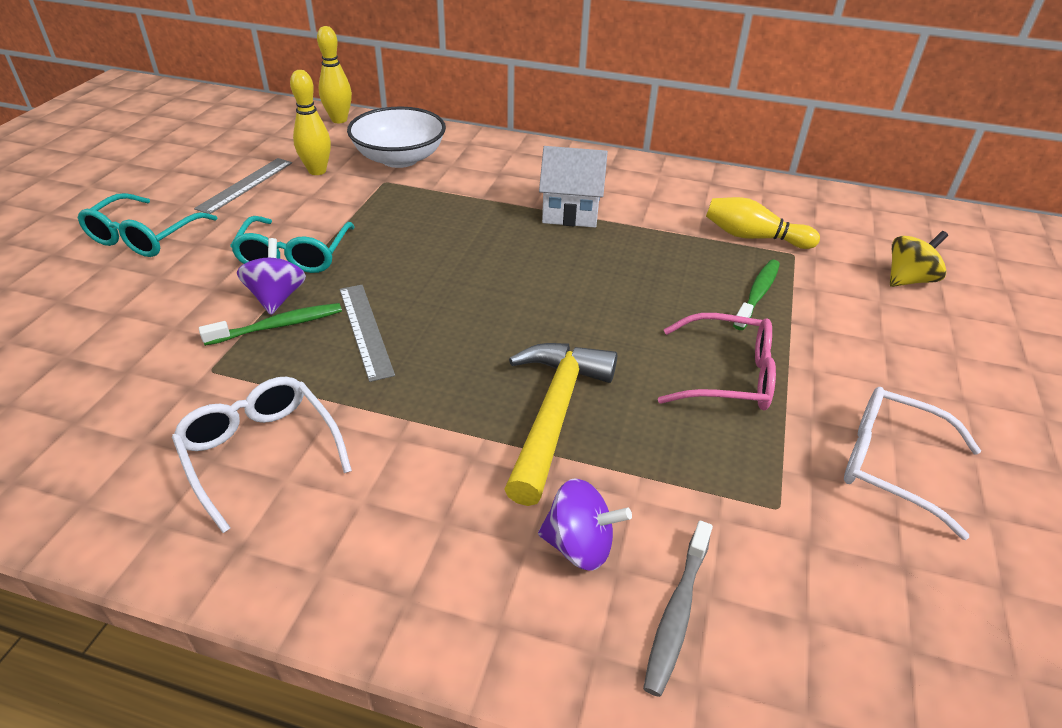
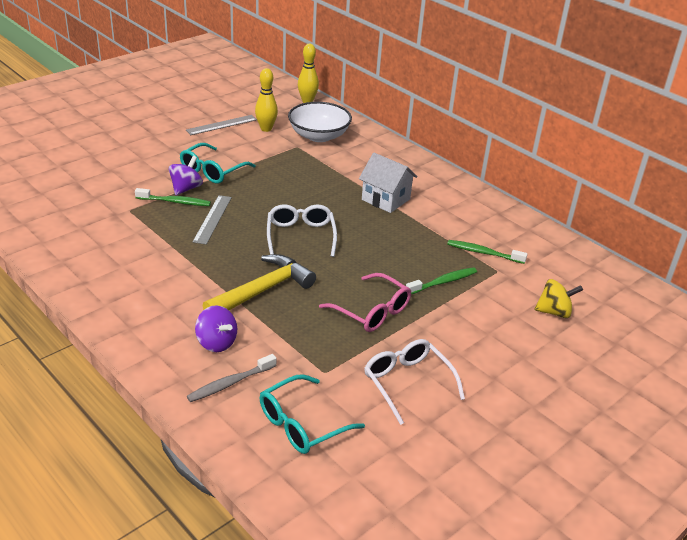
camera: 30 degrees right, 5 degrees down
(144, 237) = (151, 137): turquoise glasses -> turquoise glasses (302, 424)
(260, 452) = (121, 252): white glasses -> white glasses (300, 236)
(753, 237) = (483, 253): yellow bowling pin -> green toothbrush

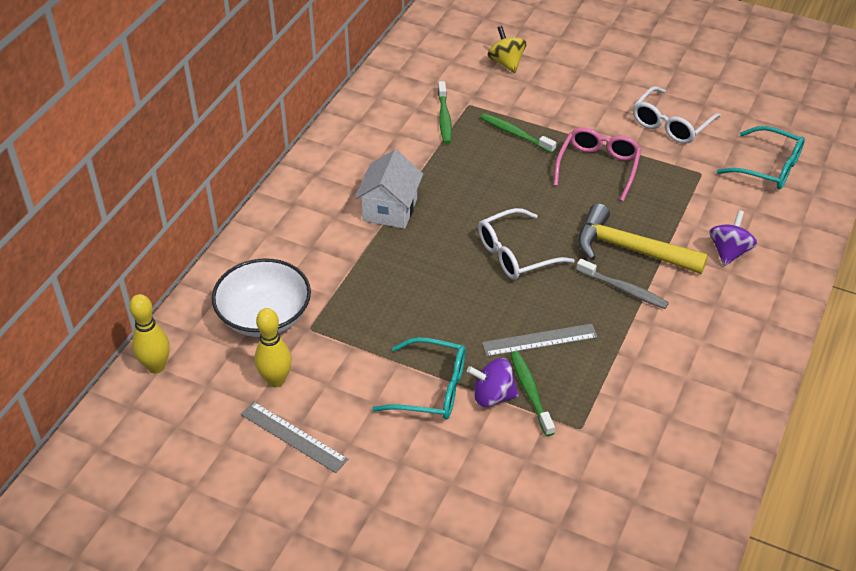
camera: 110 degrees left, 10 degrees up
(230, 383) = (767, 223): grey toothbrush -> grey toothbrush (624, 289)

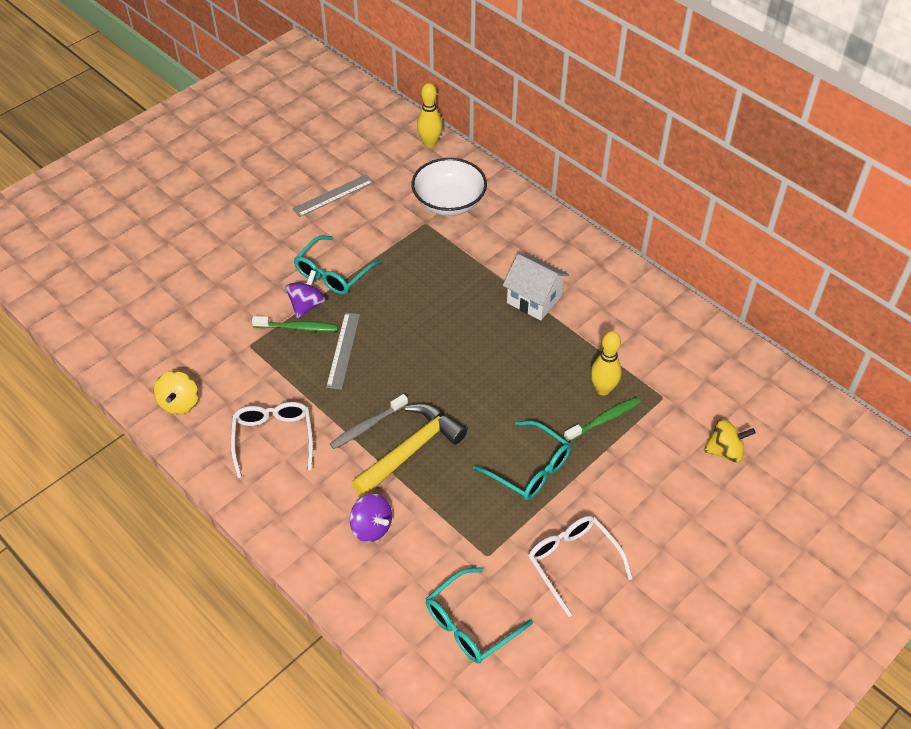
camera: 110 degrees right, 5 degrees up
(276, 380) = (386, 196): yellow bowling pin -> yellow bowling pin (603, 389)
(444, 118) = (647, 371): green toothbrush -> none
(515, 254) = (443, 366): white glasses -> white glasses (273, 438)
(598, 167) = (530, 469): pink glasses -> turquoise glasses
(697, 461) = (179, 403): none -> yellow spinning top

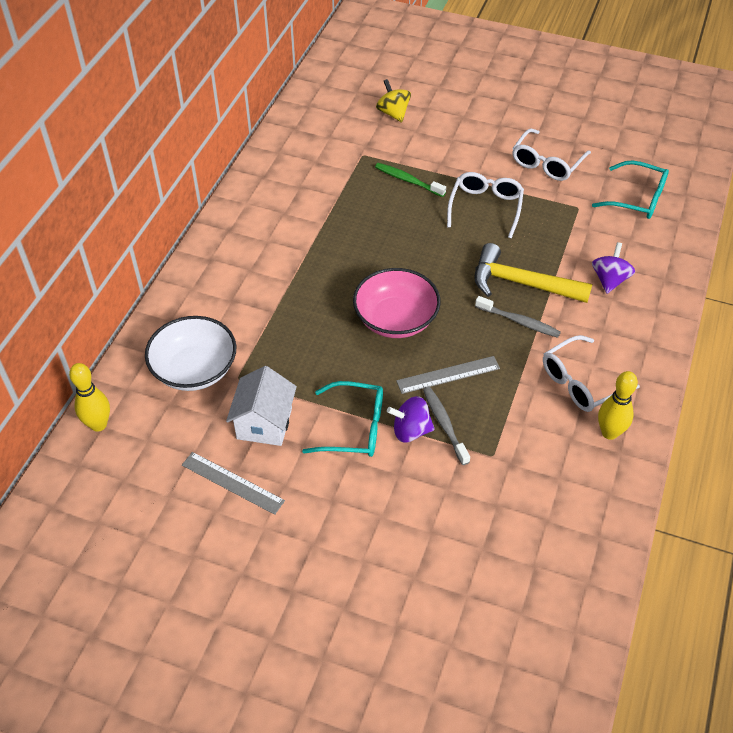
camera: 115 degrees left, 0 degrees up
(179, 403) = (599, 479): yellow spinning top -> none
(298, 328) = (444, 424): green toothbrush -> grey toothbrush
(424, 339) = (395, 319): none -> pink bowl
(530, 469) = (485, 207): turquoise glasses -> white glasses
(534, 299) = (300, 259): white house -> white house (264, 423)
(603, 389) = (377, 189): yellow bowling pin -> yellow bowling pin (609, 432)

